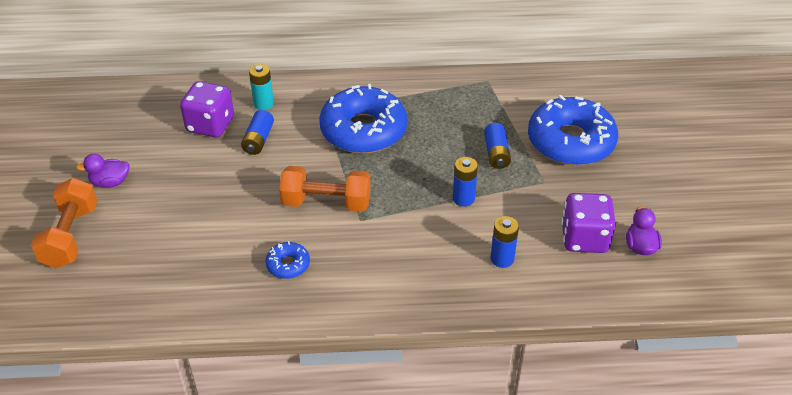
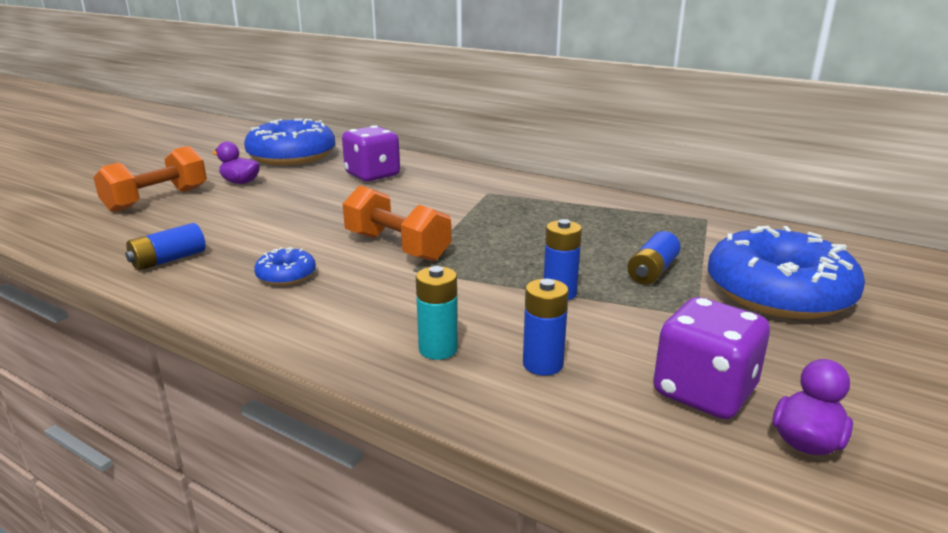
camera: 35 degrees right, 20 degrees down
(258, 140) = (399, 193): blue battery -> blue battery (168, 260)
(263, 104) = (438, 176): turquoise battery -> turquoise battery (438, 349)
(363, 130) = (511, 214): blue donut -> blue donut (292, 156)

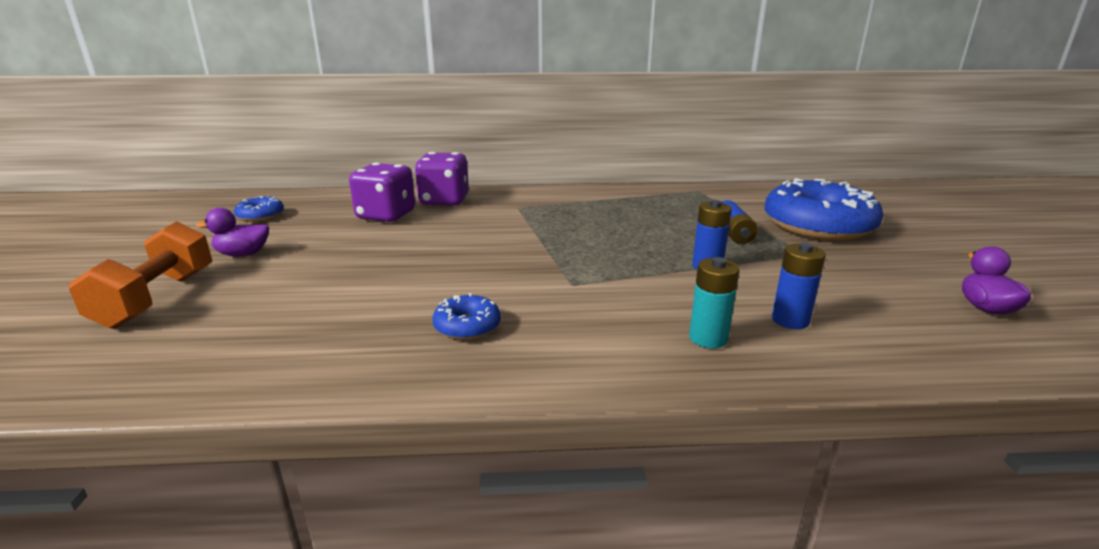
camera: 35 degrees left, 0 degrees up
(168, 260) = (301, 356): blue battery -> none
(292, 156) = (260, 216): blue donut -> blue donut, size x0.44
(397, 247) = (524, 270): orange dumbbell -> none
(703, 392) = (898, 301): purple dice -> purple dice (444, 201)

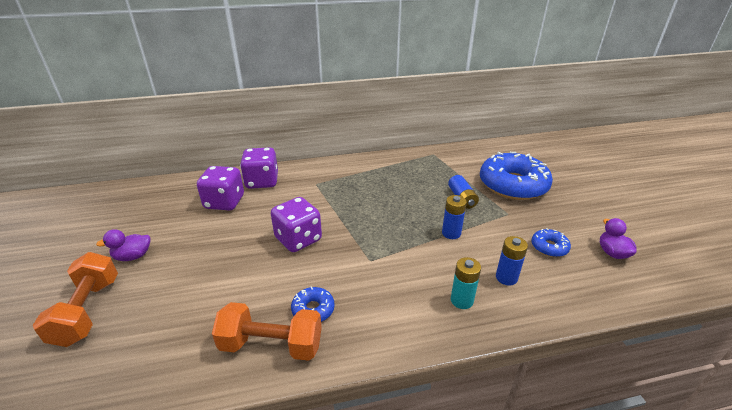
camera: 10 degrees left, 10 degrees up
(260, 216) = (130, 212): blue donut -> blue donut (549, 247)
(390, 357) = (271, 345): none -> orange dumbbell
(473, 255) = (298, 239): none -> purple dice

